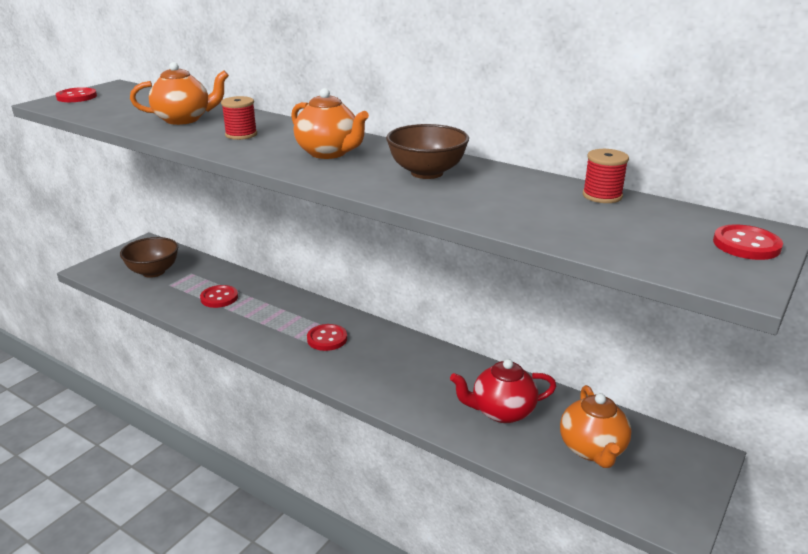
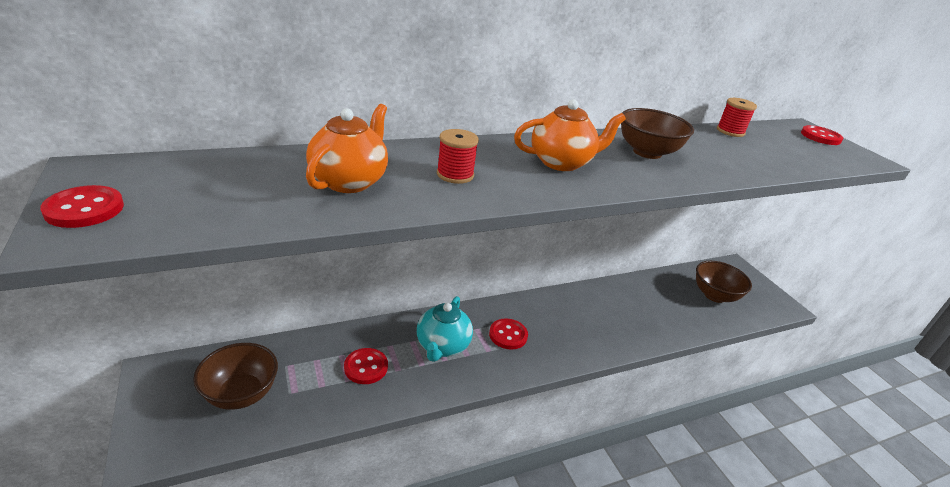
camera: 60 degrees left, 5 degrees up
(276, 316) = (442, 346): none -> turquoise teapot
(501, 411) = (660, 306): red teapot -> none
(592, 449) = (714, 295): orange teapot -> brown bowl

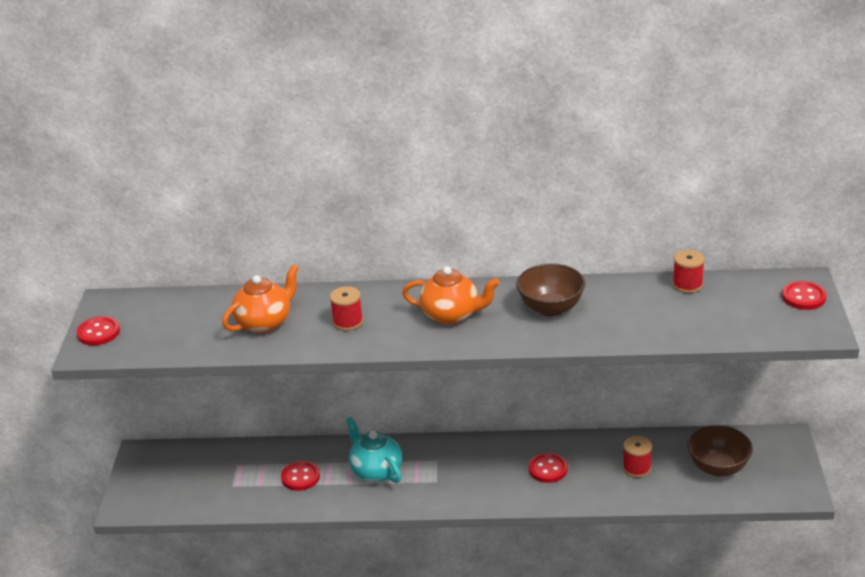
camera: 30 degrees right, 0 degrees up
(241, 394) = (197, 480): brown bowl -> none
(442, 346) = (375, 471): turquoise teapot -> turquoise teapot turned 105 degrees clockwise
(508, 335) = (444, 471): red button -> red button (548, 469)
(660, 305) = (636, 468): none -> red spool

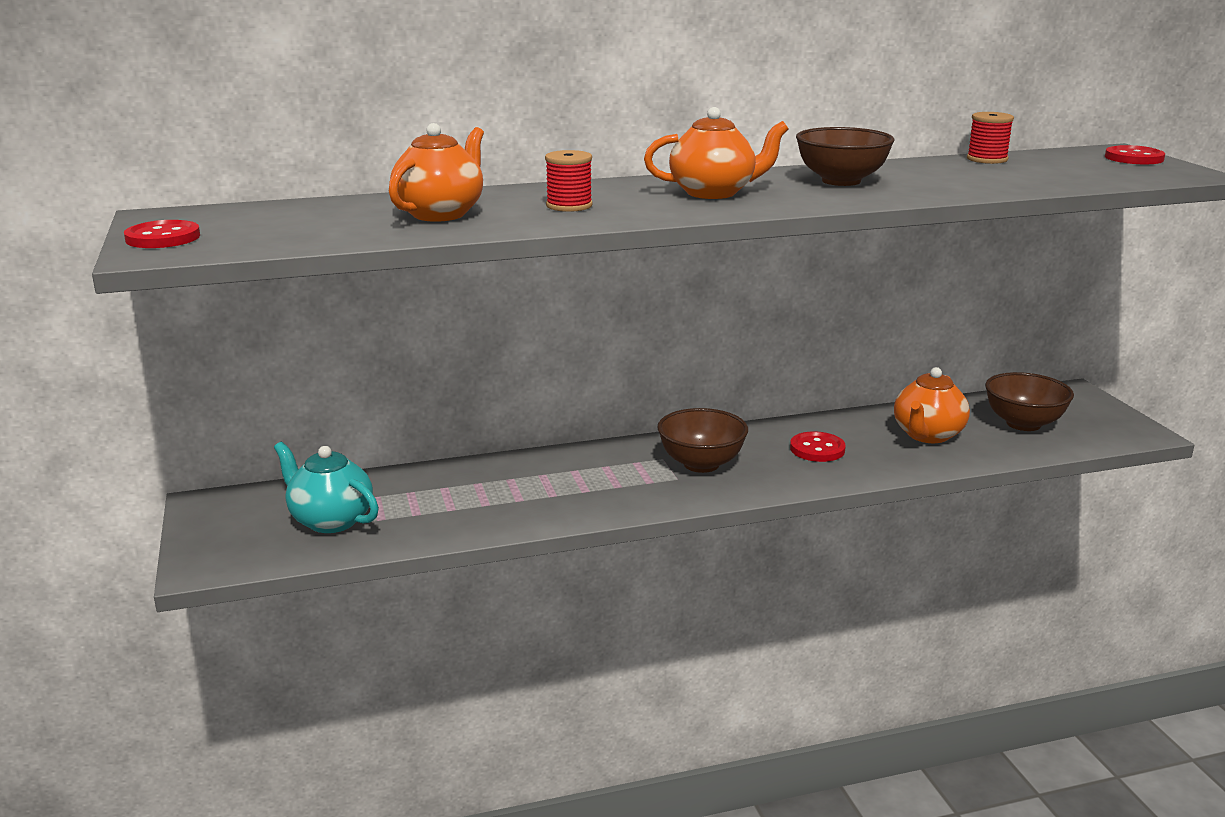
camera: 20 degrees left, 10 degrees down
(300, 477) = (476, 498): red button -> none
(375, 471) = (584, 479): turquoise teapot -> turquoise teapot (330, 520)
(459, 470) = (701, 464): none -> brown bowl
(636, 468) = (927, 435): red spool -> orange teapot

